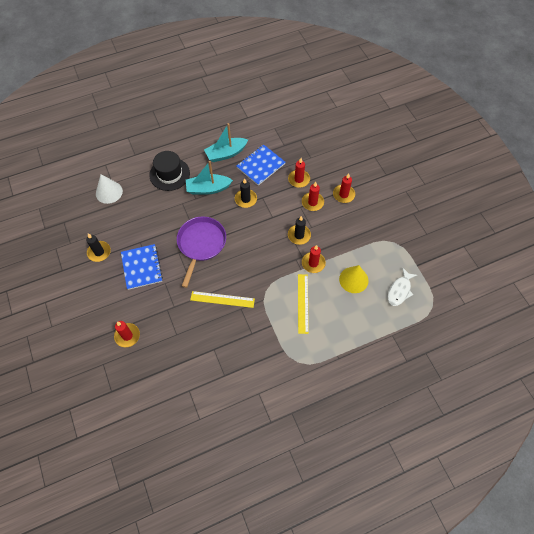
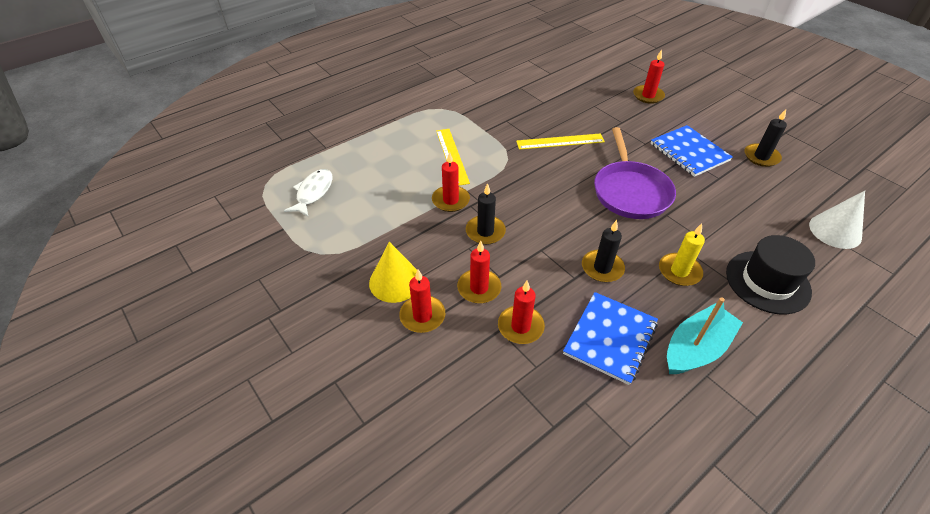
camera: 165 degrees right, 15 degrees down
(208, 189) = (679, 271): turquoise boat -> yellow candle
(353, 279) = (384, 192): yellow cone -> yellow cone (395, 281)

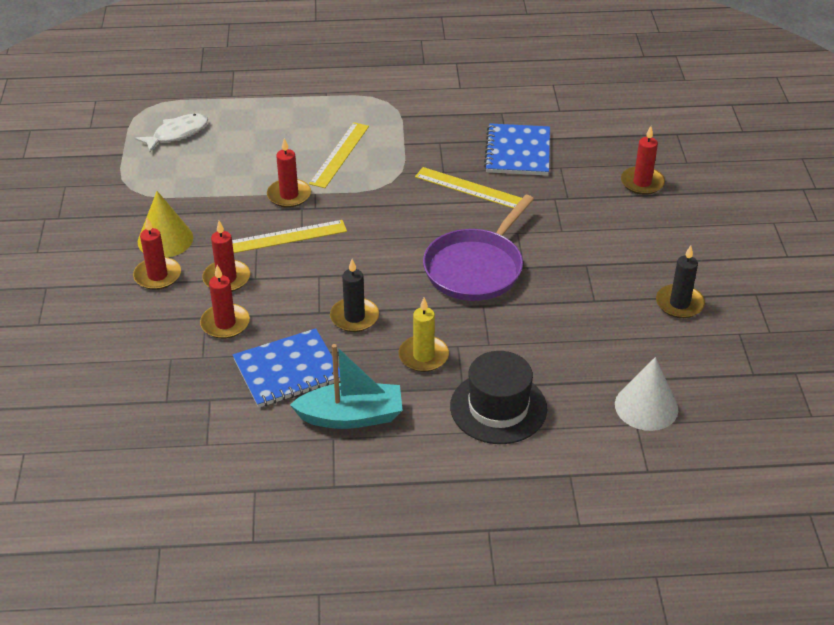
camera: 35 degrees right, 5 degrees down
(485, 232) = (287, 237): black candle -> yellow ruler
(689, 152) = (599, 261): blue notebook -> blue notebook (517, 152)

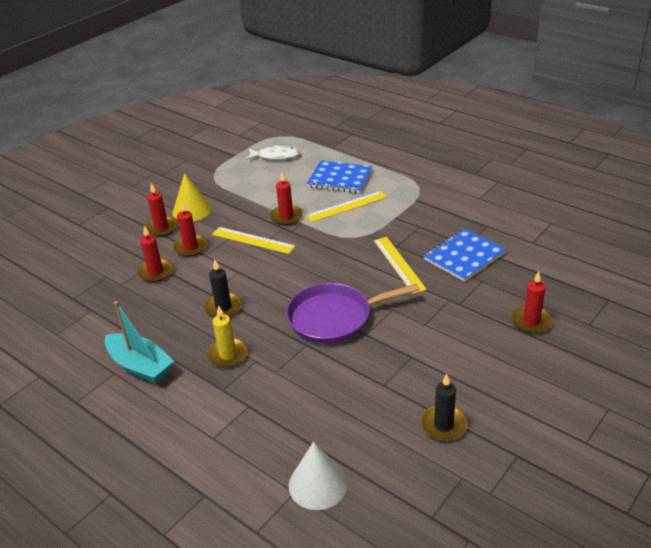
camera: 45 degrees right, 5 degrees down
(288, 370) = (148, 317): blue notebook -> blue notebook (340, 179)
(498, 407) = (224, 417): black hat -> none

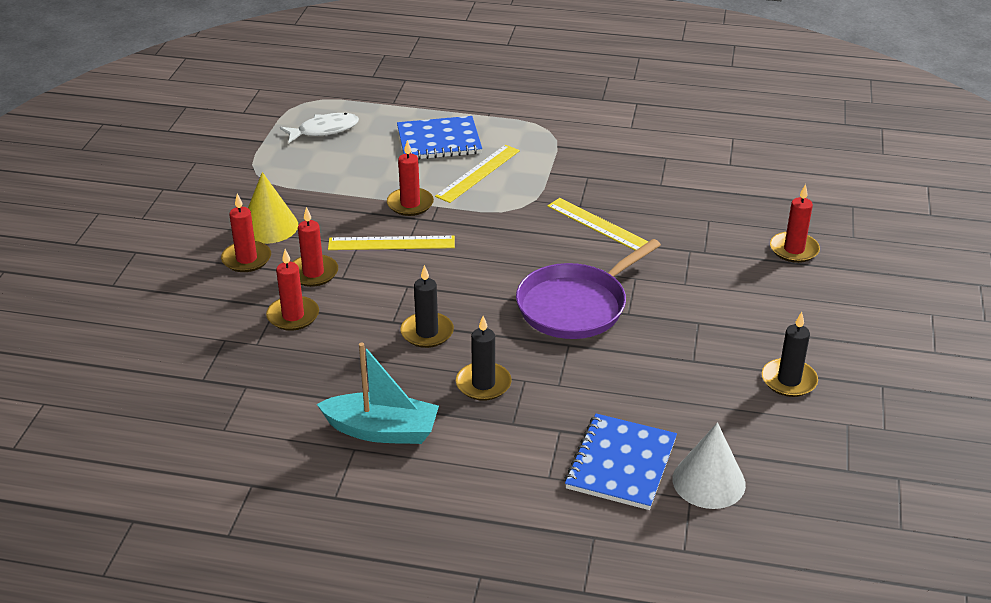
camera: 30 degrees left, 0 degrees up
(228, 355) = (483, 384): yellow candle -> black candle
(464, 256) = (667, 198): blue notebook -> blue notebook (621, 464)

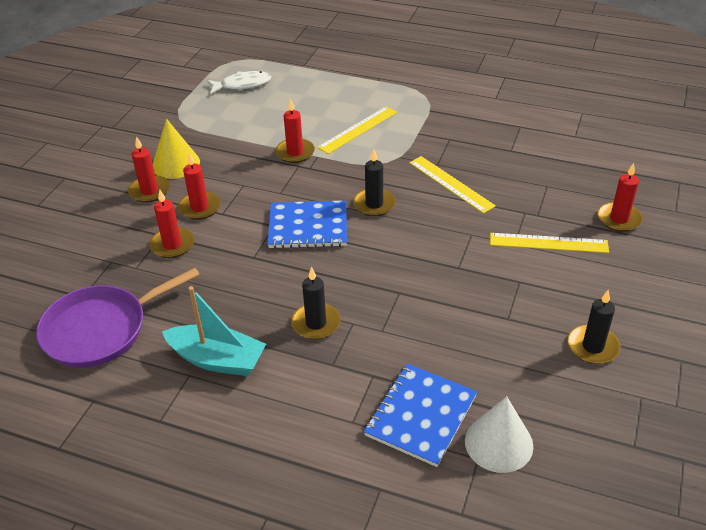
camera: 10 degrees right, 5 degrees up
(391, 243) = (270, 186): yellow ruler -> yellow ruler (548, 243)
(427, 332) = (279, 270): black candle -> black candle (374, 204)
(439, 141) = (332, 100): blue notebook -> blue notebook (308, 227)
(575, 306) = (413, 256): purple pan -> purple pan (100, 330)

